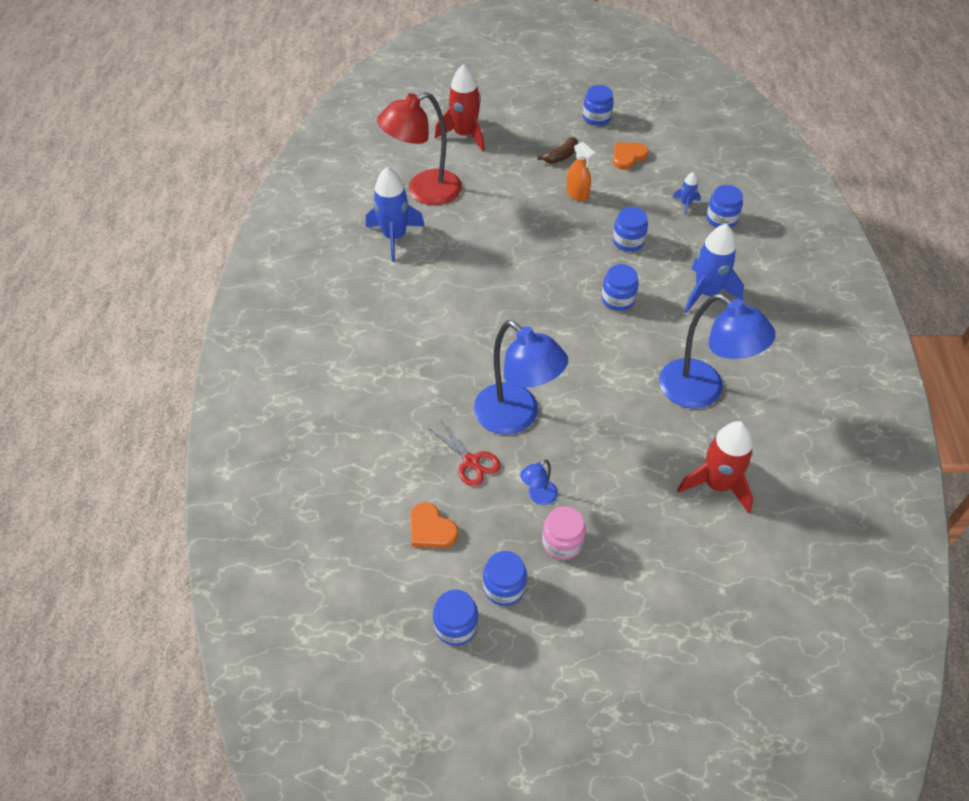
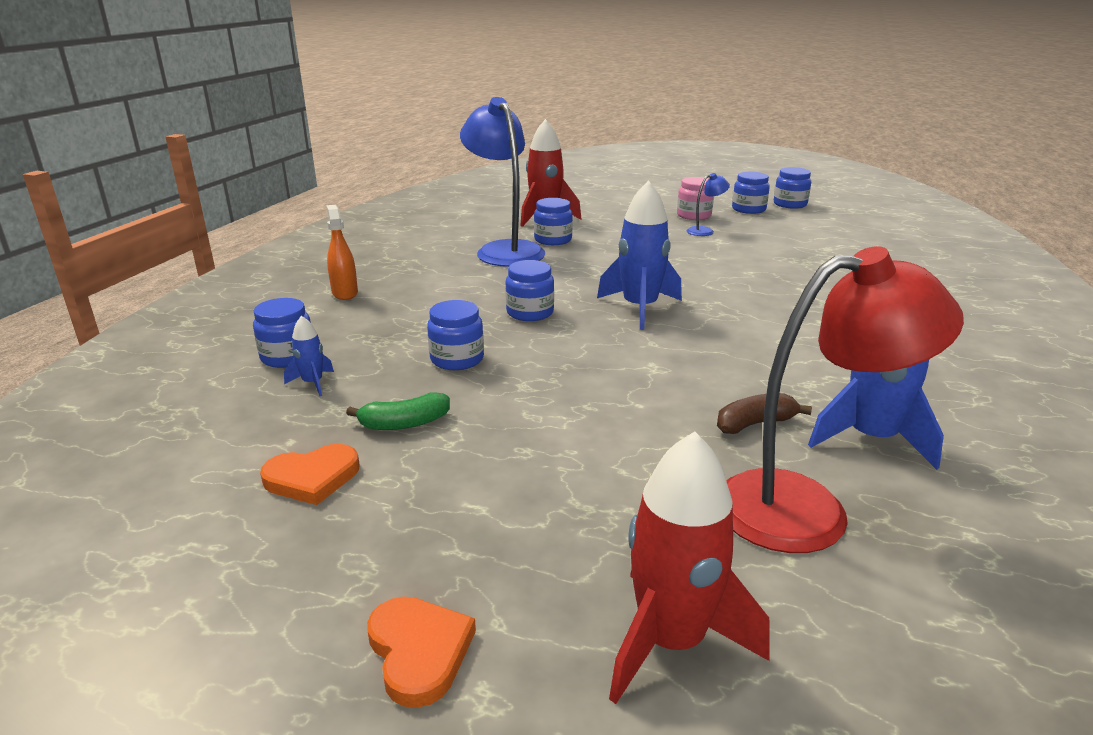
camera: 160 degrees left, 25 degrees down
(431, 529) = (808, 231): orange heart -> orange heart (419, 651)
(471, 461) = (764, 250): red scissors -> none
(516, 417) = (709, 263): blue lamp -> none
(561, 156) = (451, 513): brown banana -> brown banana (754, 424)
(577, 194) = (479, 434): orange spray bottle -> orange spray bottle (345, 293)
(596, 117) = (269, 596): blue jar -> blue jar (553, 240)
(616, 191) = (404, 423): none -> green banana
(706, 293) = (414, 300): blue rocket -> blue rocket (640, 308)

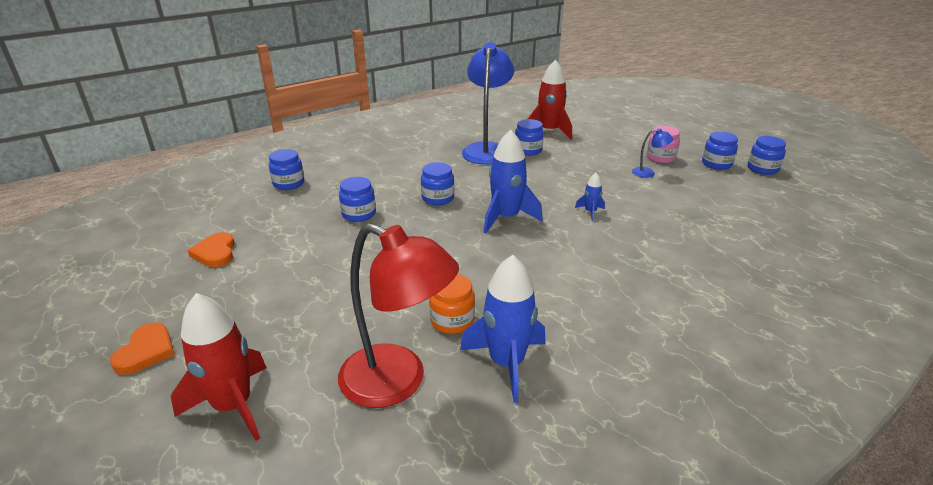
camera: 35 degrees right, 5 degrees up
(312, 478) = (215, 253): orange heart -> orange heart turned 60 degrees clockwise
(313, 383) = (279, 203): blue rocket -> blue rocket (590, 212)
(345, 293) = (362, 153): orange spray bottle -> none
(404, 423) = (286, 241): green banana -> none
(754, 424) = (452, 320): brown banana -> orange jar

